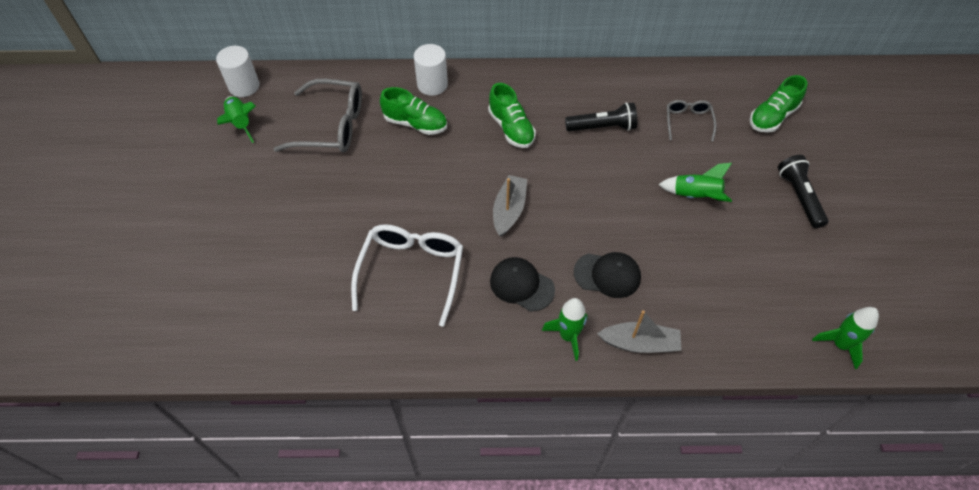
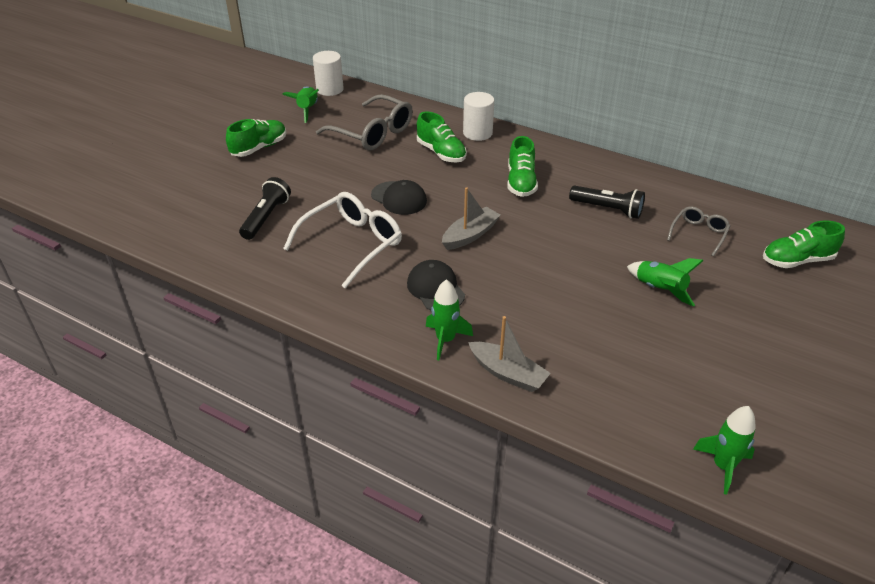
camera: 30 degrees right, 15 degrees down
(228, 195) = (259, 148): none -> green shoe
(607, 275) = (520, 312): black cap -> black cap (399, 198)
(799, 196) = (775, 331): black flashlight -> black flashlight (266, 217)

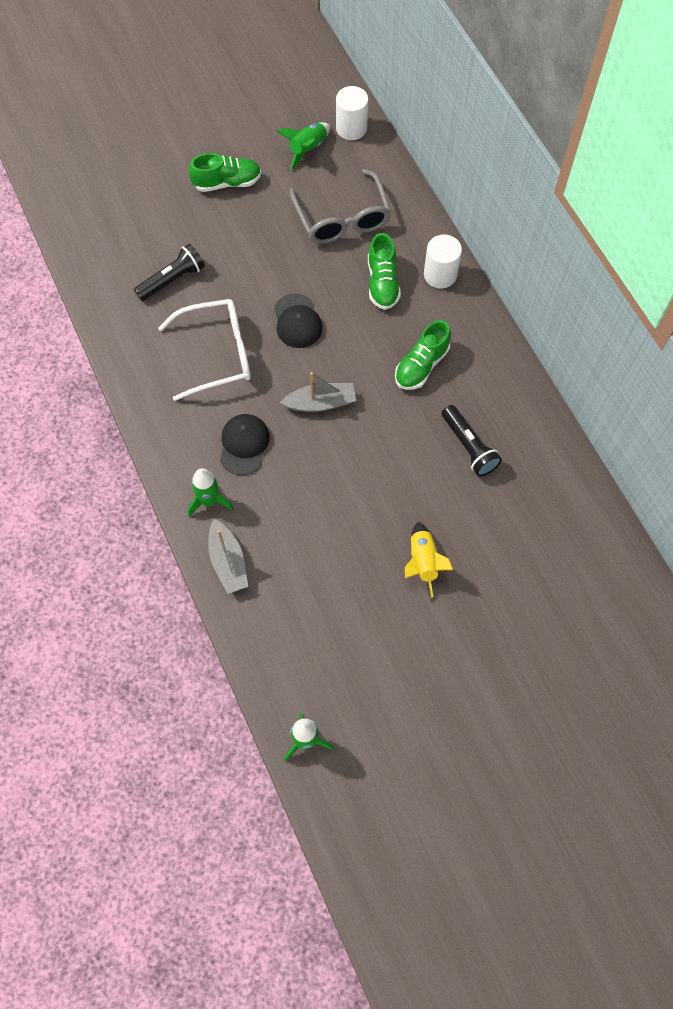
camera: 35 degrees right, 25 degrees up
(659, 289) = (423, 562): green rocket -> yellow rocket
(699, 234) = (522, 526): grey glasses -> none
(797, 260) = (579, 611): green shoe -> none

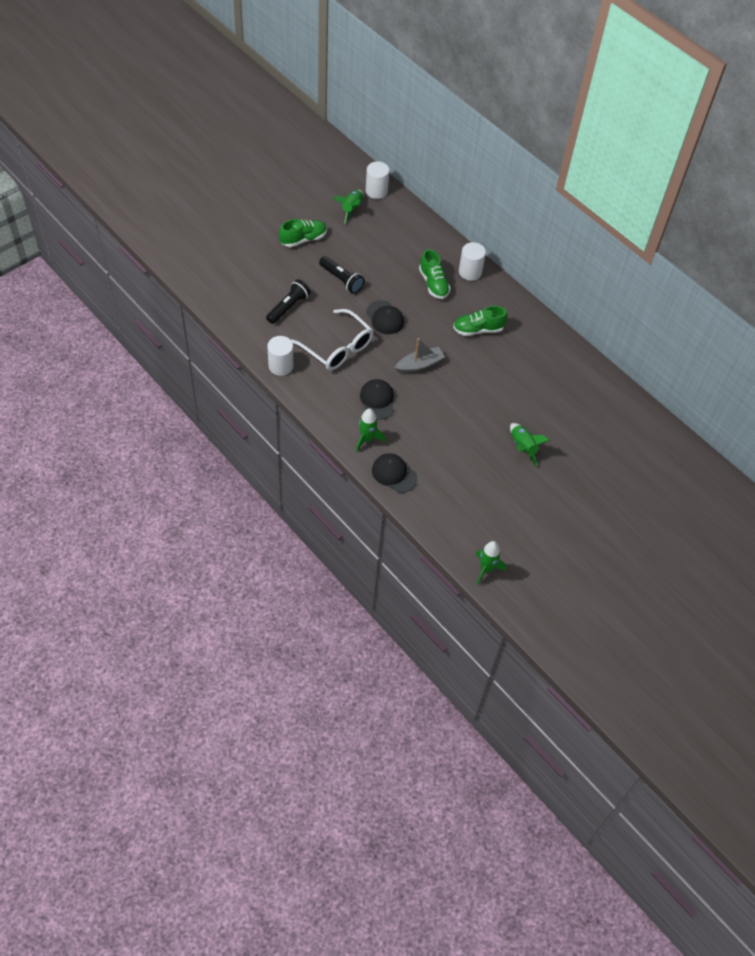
camera: 20 degrees left, 10 degrees down
(132, 365) = (281, 366): none -> white cylinder
(217, 354) = (337, 348): white glasses -> white glasses turned 75 degrees clockwise
(228, 562) = (394, 474): grey boat -> black cap
(342, 218) = (391, 248): grey glasses -> none
(421, 365) = (478, 329): green shoe -> green shoe turned 60 degrees clockwise
(423, 562) = (523, 447): yellow rocket -> green rocket
(469, 447) = (527, 372): black flashlight -> black flashlight (341, 280)

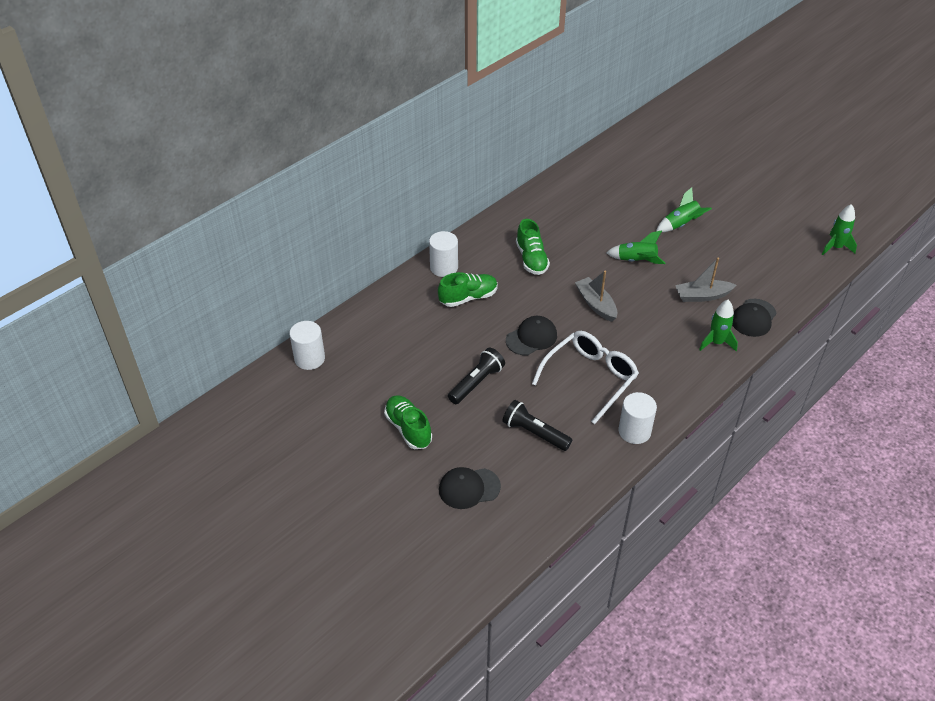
camera: 90 degrees left, 10 degrees down
(351, 209) = (346, 382): green rocket -> green rocket (636, 261)
(377, 400) = (658, 337): black cap -> black cap (469, 488)
(424, 442) = (702, 296): none -> grey boat

